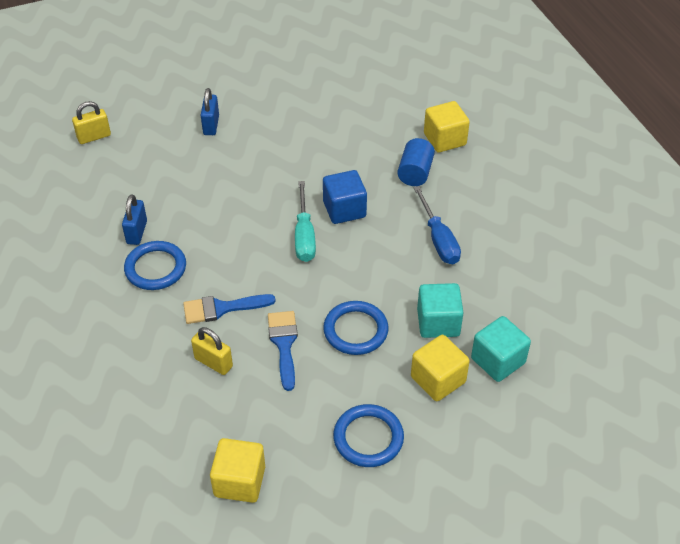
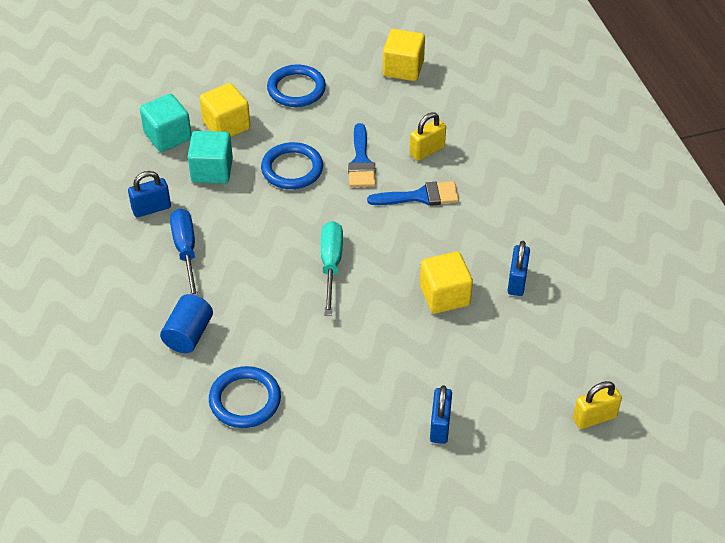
camera: 175 degrees left, 0 degrees up
(155, 268) = (491, 240): blue ring -> blue ring (245, 400)
(213, 362) = (427, 151): yellow padlock -> yellow padlock turned 75 degrees counterclockwise
(344, 209) = (282, 293): blue cube -> none
(444, 139) = (137, 381): yellow cube -> yellow cube (444, 295)
(485, 277) = (151, 209): none -> blue padlock

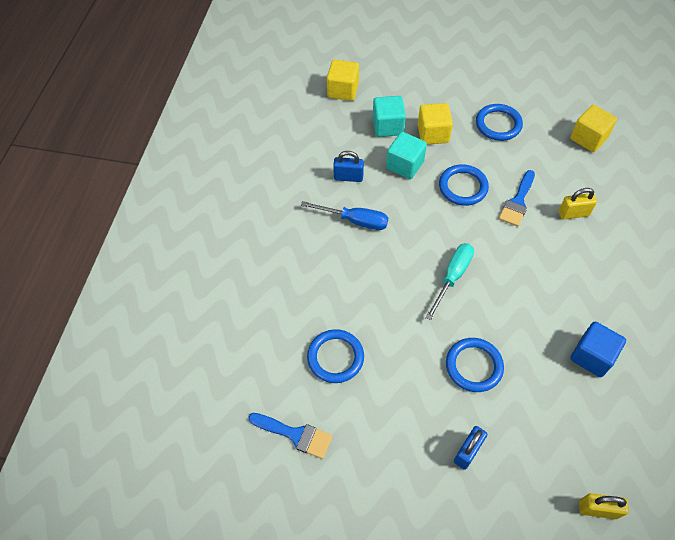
camera: 30 degrees right, 10 degrees up
(186, 251) = (355, 220): blue screwdriver -> blue screwdriver turned 90 degrees clockwise
(188, 334) = (323, 286): blue cylinder -> none
(402, 342) = (474, 366): none -> blue ring
(420, 196) = (549, 249): blue brush -> blue brush (295, 435)
(444, 295) = (527, 342): yellow cube -> yellow cube (343, 90)
(517, 281) = (592, 356): blue padlock -> blue cube

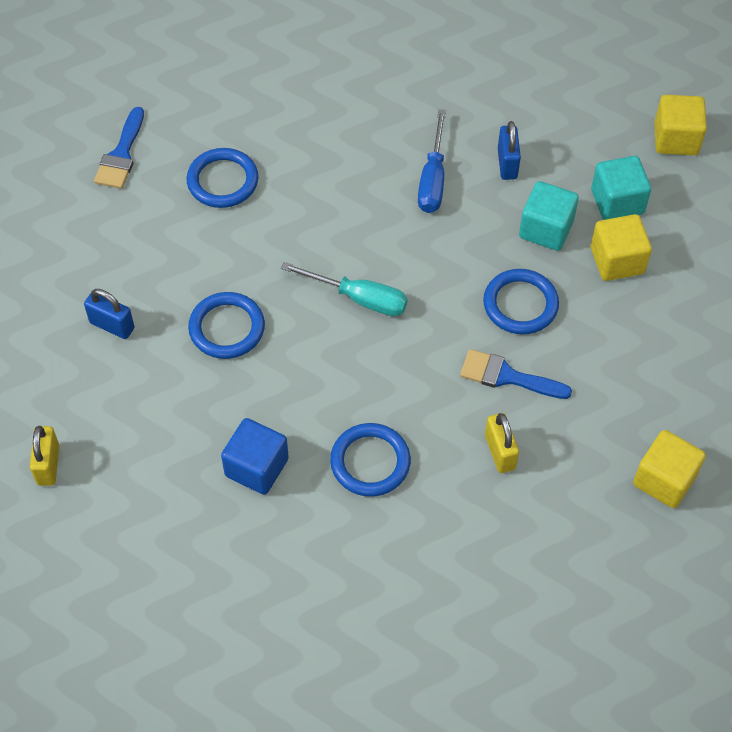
camera: 80 degrees right, 0 degrees up
(498, 124) = (660, 348): blue ring -> blue ring (370, 462)

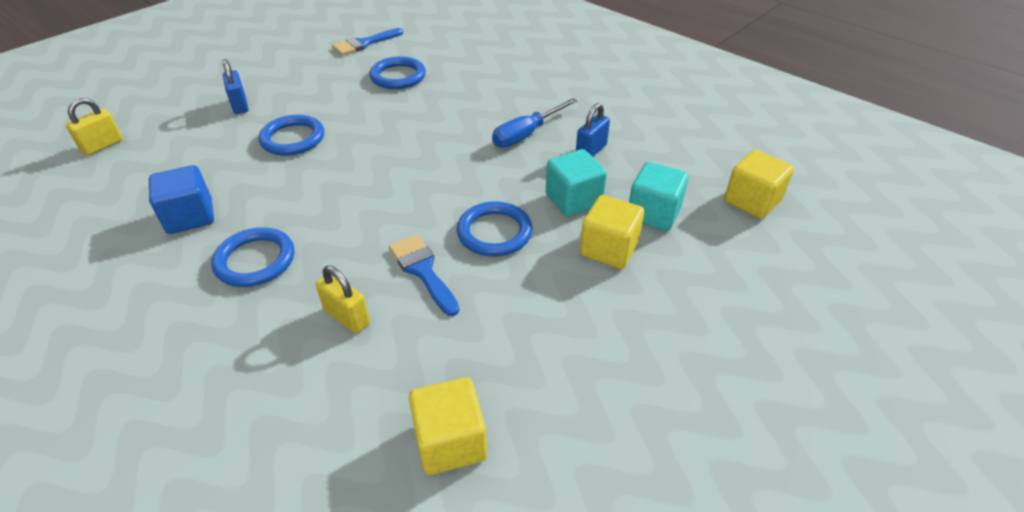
camera: 40 degrees right, 15 degrees down
(359, 298) = (390, 167): turquoise screwdriver -> none
(500, 452) = (347, 317): yellow padlock -> yellow padlock turned 75 degrees counterclockwise

